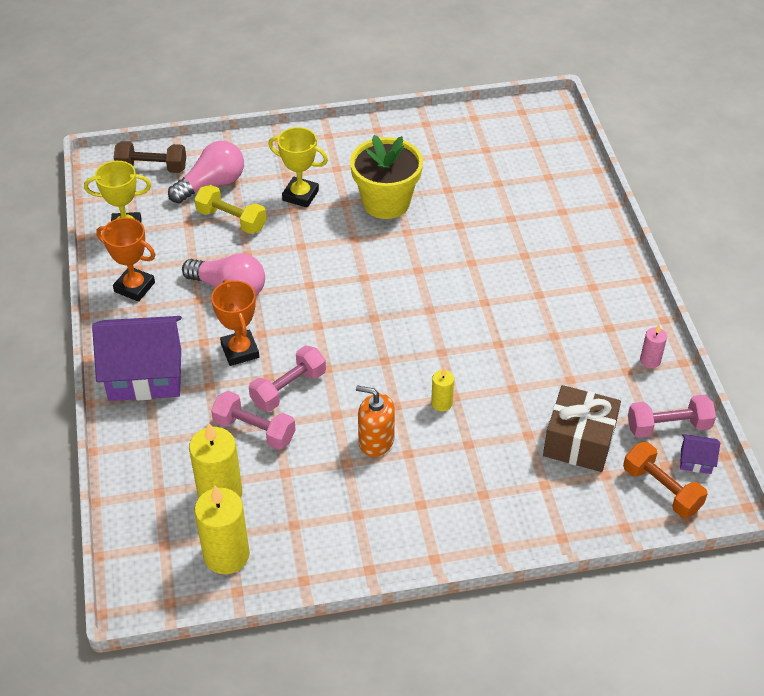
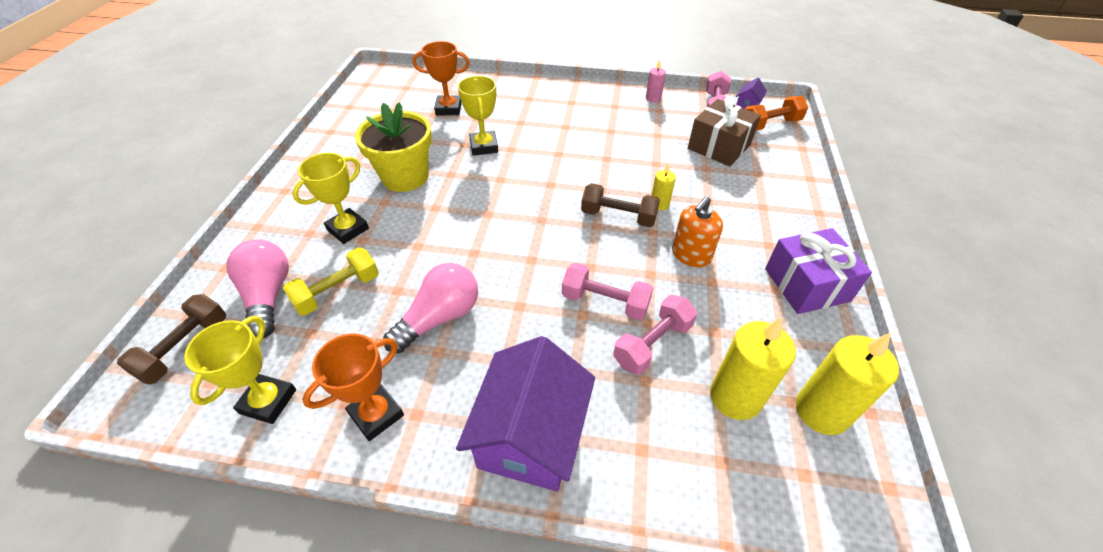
camera: 70 degrees left, 0 degrees up
(240, 351) = (535, 330): orange trophy -> orange trophy (448, 109)
(288, 388) = (605, 302): pink dumbbell -> pink dumbbell turned 45 degrees counterclockwise
(374, 539) = (806, 285): none -> purple gift
(406, 374) = (618, 216): none -> brown dumbbell
(464, 240) = (484, 146): none -> yellow trophy

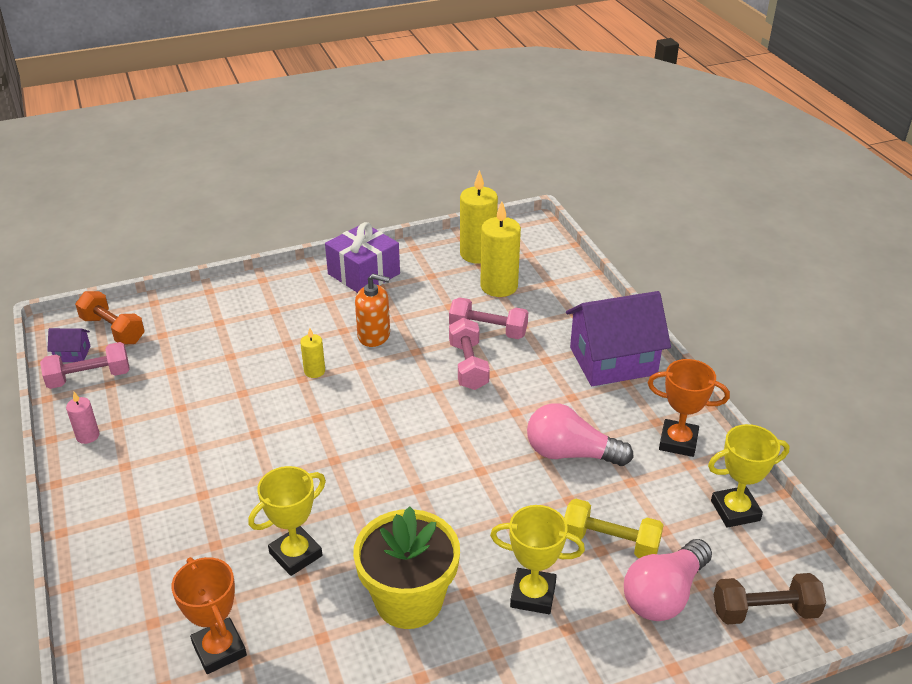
camera: 120 degrees left, 10 degrees down
(618, 216) = (353, 392): brown dumbbell -> none
(719, 146) = (181, 356): brown gift -> none

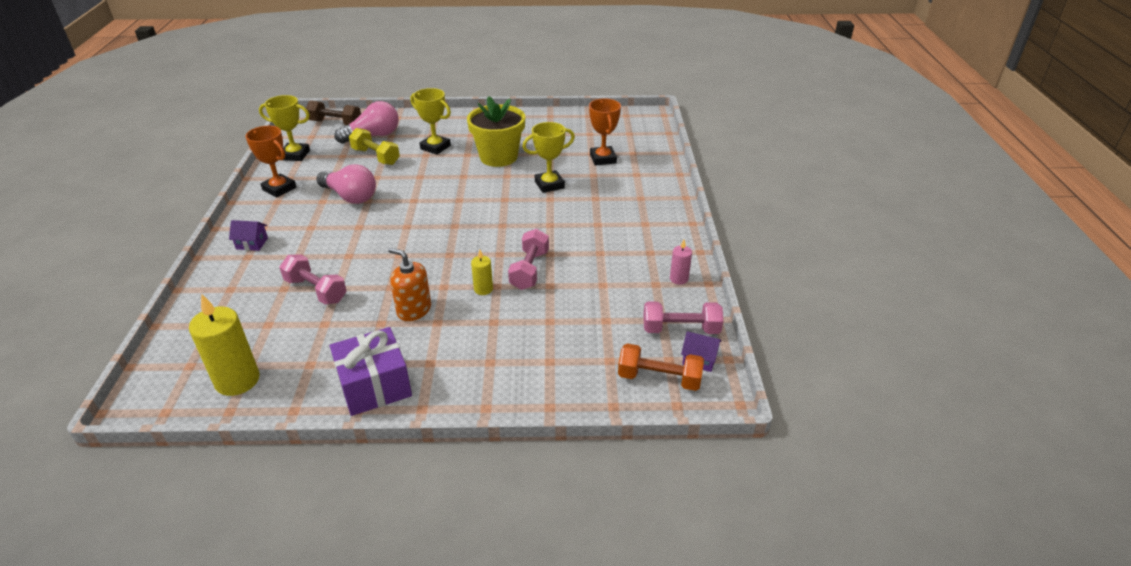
camera: 160 degrees left, 0 degrees up
(113, 330) = (659, 379): orange dumbbell -> orange dumbbell turned 45 degrees counterclockwise
(468, 366) = (360, 265): pink dumbbell -> pink dumbbell (529, 270)
(499, 286) = (260, 333): yellow candle -> none
(613, 361) = (252, 243): purple house -> purple house, size x0.41

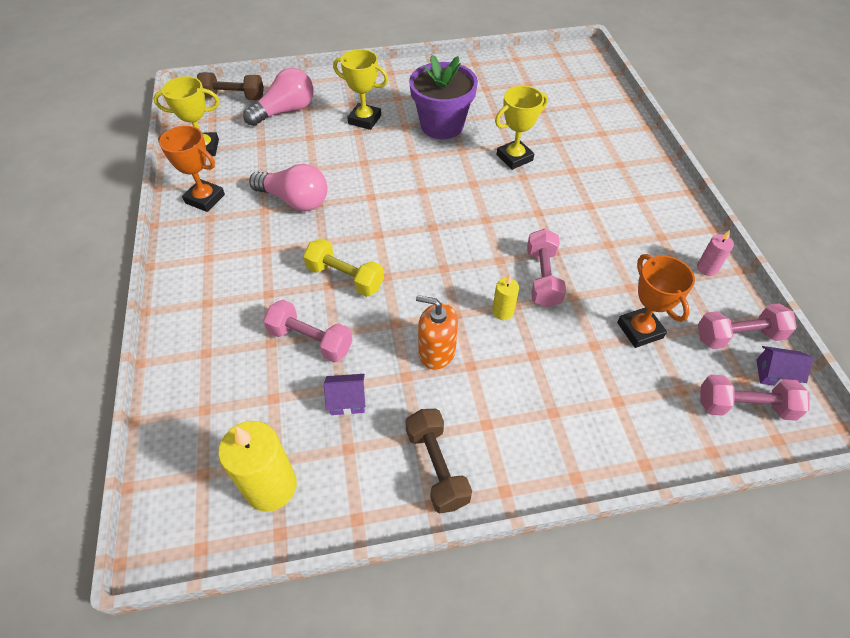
camera: 10 degrees left, 15 degrees up
(252, 243) = (205, 282): purple house -> purple house (347, 401)
(374, 385) = (437, 467): purple gift -> brown dumbbell
(376, 156) = (301, 140): yellow dumbbell -> yellow dumbbell (345, 277)
(498, 157) = (442, 125): yellow flower pot -> purple flower pot
(603, 159) = (557, 116): orange trophy -> orange trophy (640, 330)
(659, 379) = (744, 406): orange dumbbell -> pink dumbbell

